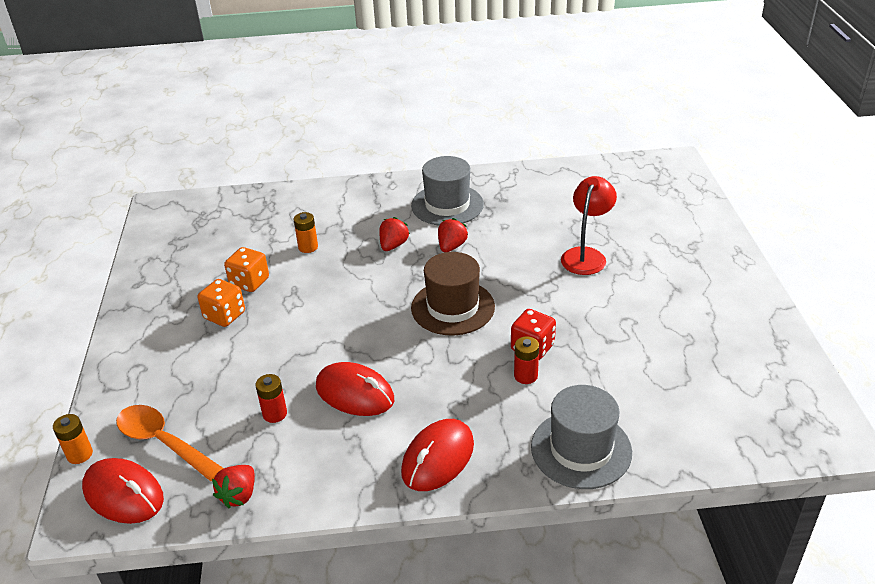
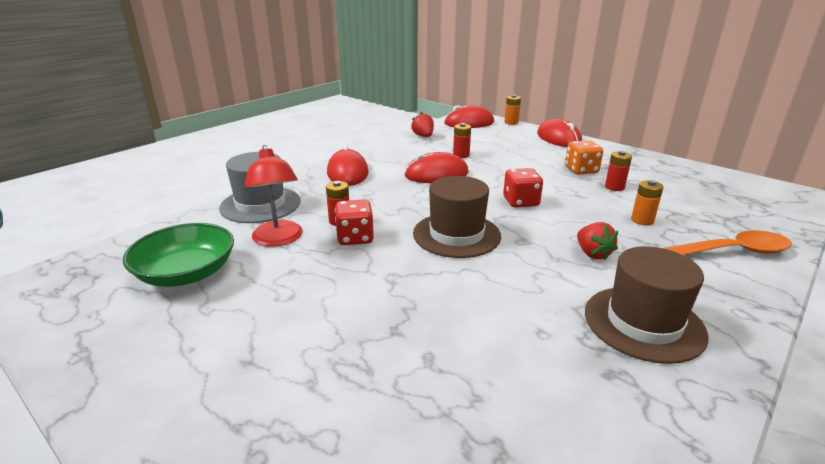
camera: 135 degrees right, 10 degrees down
(121, 377) = (558, 138): none -> red mouse
(163, 442) = (488, 134): orange spoon -> orange spoon (733, 252)
(249, 282) = (614, 187): orange dice -> red battery
(350, 310) = (520, 202): none -> red dice
(447, 205) = (643, 323): grey hat -> brown hat
(451, 246) = (547, 279): red strawberry -> none
(586, 255) = (401, 347): red lamp -> red lamp (279, 239)
(693, 382) = (186, 273): none -> green bowl

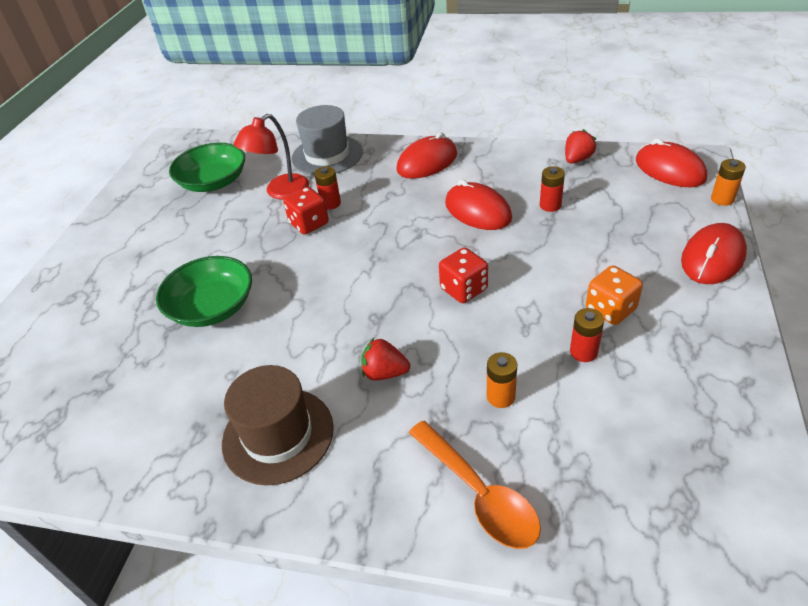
camera: 65 degrees right, 15 degrees up
(422, 323) = (212, 307): none -> green bowl
(456, 235) = (356, 273): brown hat -> none
(592, 254) = (384, 373): red strawberry -> red strawberry turned 60 degrees clockwise

